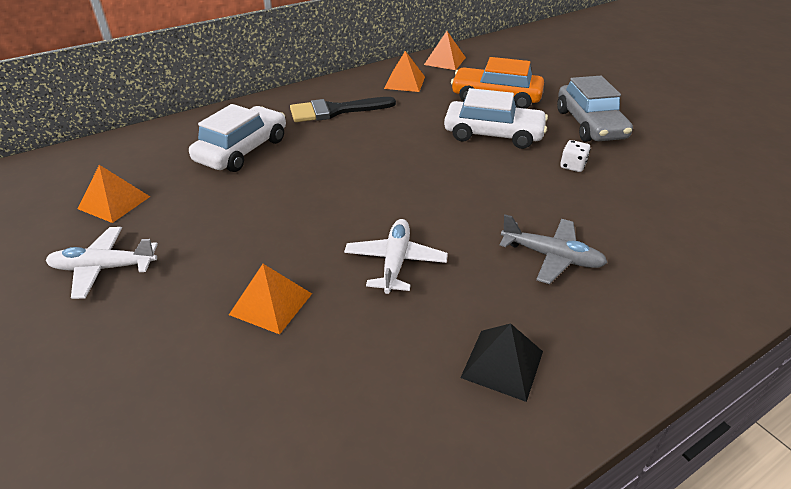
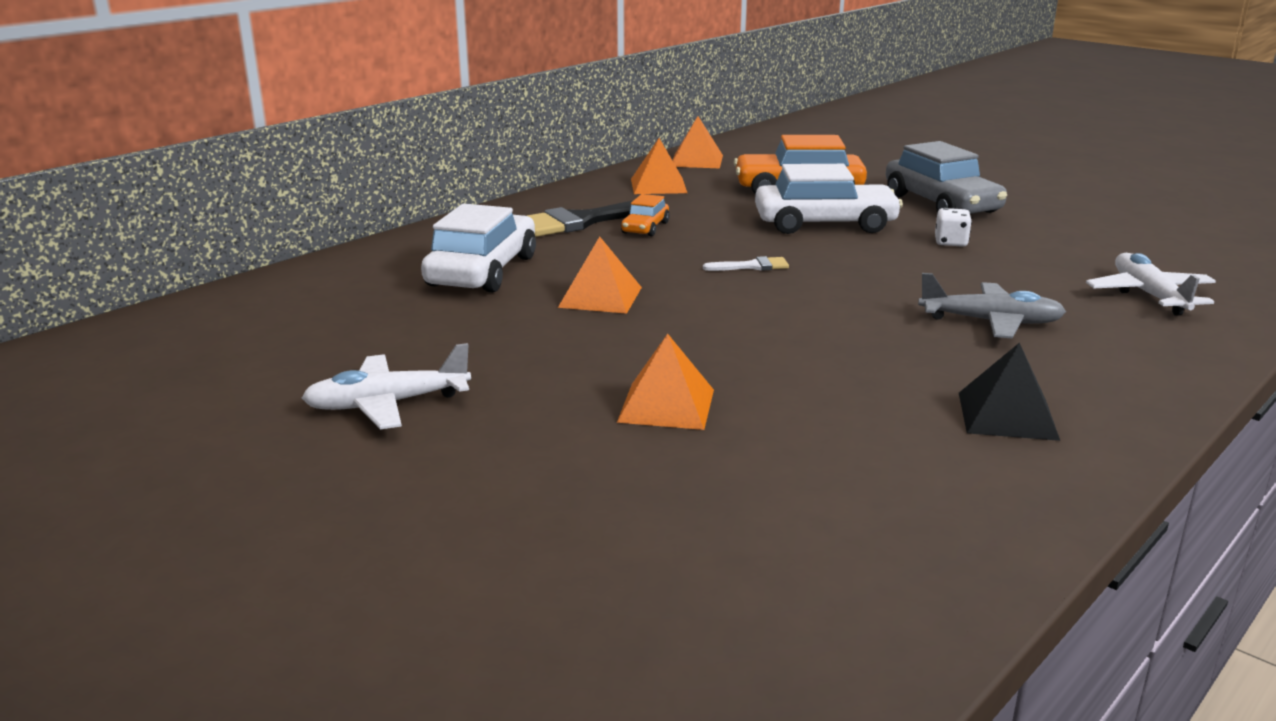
camera: 15 degrees left, 15 degrees down
(114, 202) = (335, 341): orange pyramid -> orange pyramid (600, 297)
(370, 122) = (645, 228): none -> orange car
(395, 262) = (798, 349): white plane -> white plane (1149, 295)
(416, 170) = (752, 266): none -> white brush

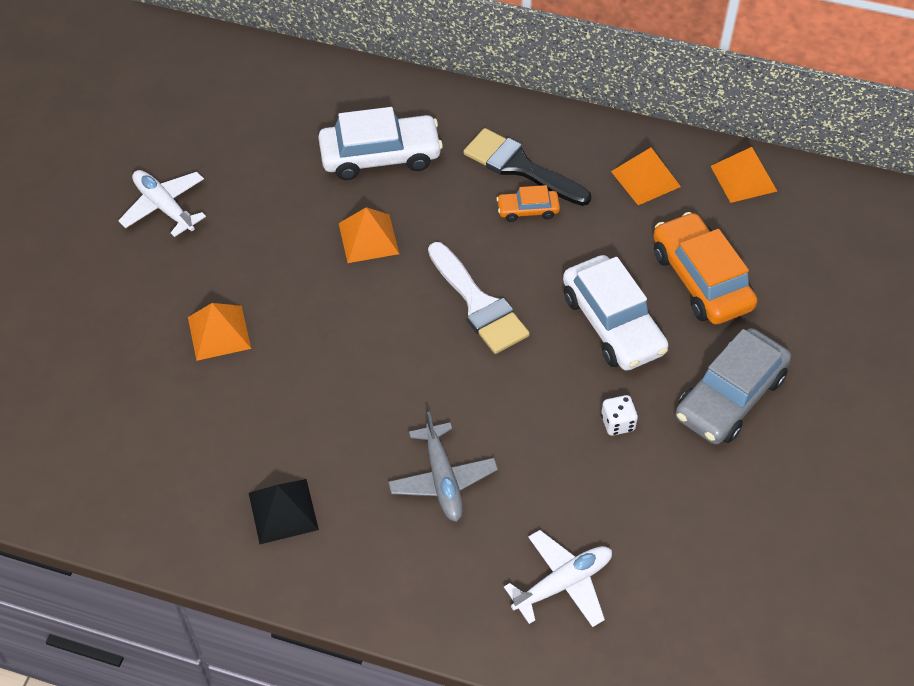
camera: 65 degrees right, 30 degrees up
(752, 266) = (479, 304): white brush -> white brush, size x2.09

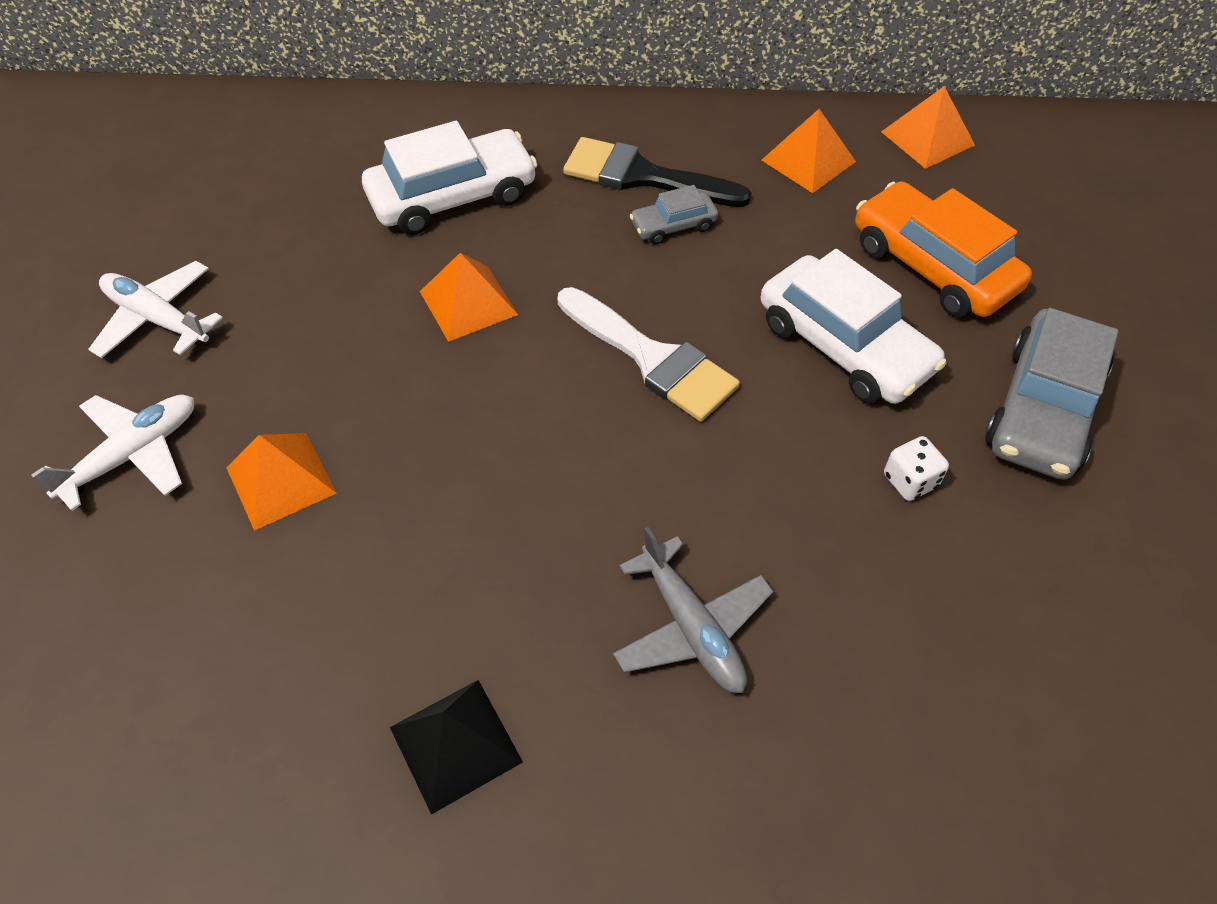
camera: 15 degrees left, 0 degrees up
(528, 210) = (673, 226): orange car -> grey car
(563, 583) = (937, 751): white plane -> white plane (133, 454)

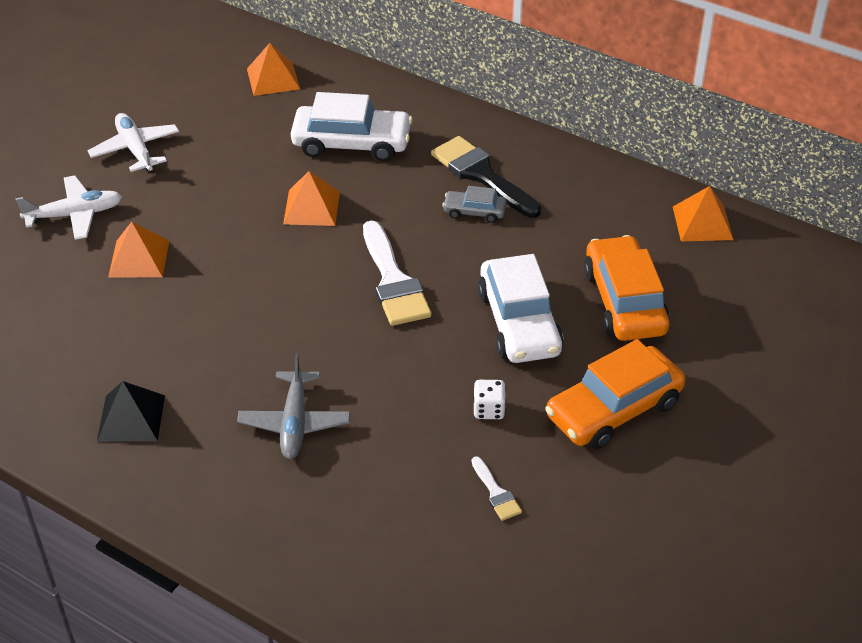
camera: 30 degrees right, 10 degrees down
(808, 161) = (602, 206): orange pyramid -> orange pyramid (273, 79)
(1017, 594) = (496, 493): none -> white brush
(1043, 409) = (614, 410): grey car -> orange car

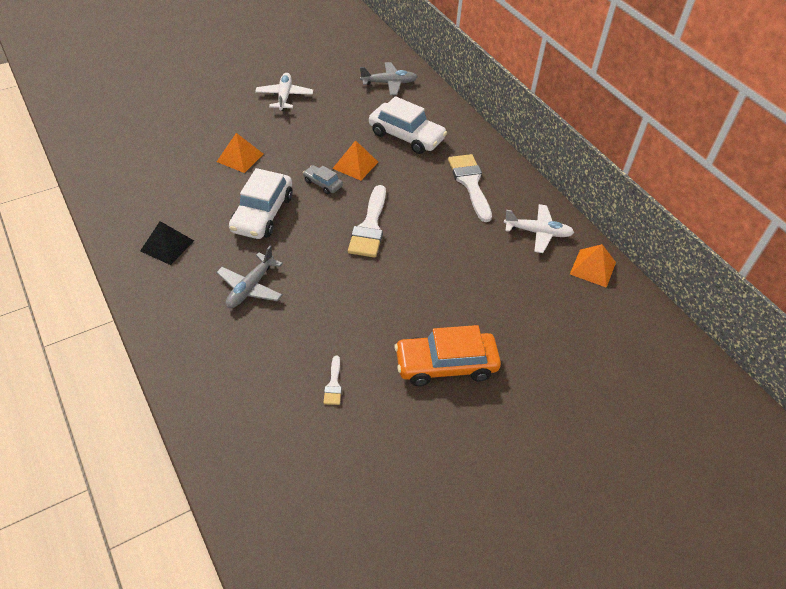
camera: 25 degrees right, 5 degrees up
(75, 215) = (226, 120): white plane -> white plane (538, 232)
(273, 79) = (389, 83): orange pyramid -> grey plane
(474, 212) = (449, 204): grey car -> grey car (322, 184)
(481, 175) = (470, 183): black brush -> white brush
(489, 410) = (368, 330): white dice -> none
(519, 322) = (427, 283): white car -> white car (263, 213)
(624, 301) = (503, 298): orange car -> none

